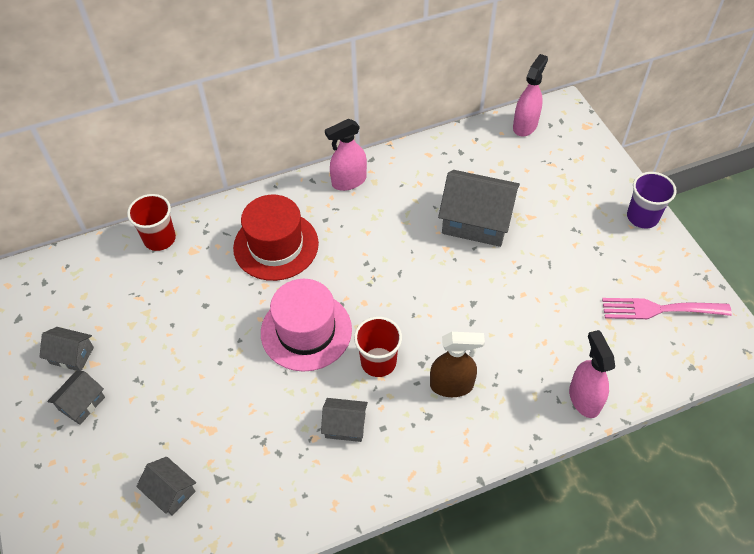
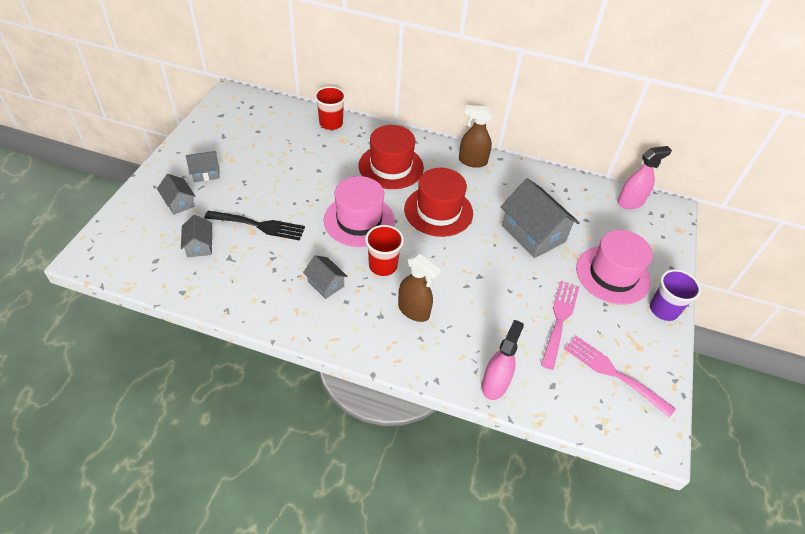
camera: 35 degrees right, 5 degrees down
(72, 355) = (226, 148): grey house -> grey house (179, 202)
(210, 417) = (259, 225): none -> black fork
(348, 181) = (472, 161): pink spray bottle -> brown spray bottle
(371, 261) = (438, 211): none -> red hat
(576, 213) = (612, 274): none -> pink hat
(576, 292) = (559, 319): none -> pink fork

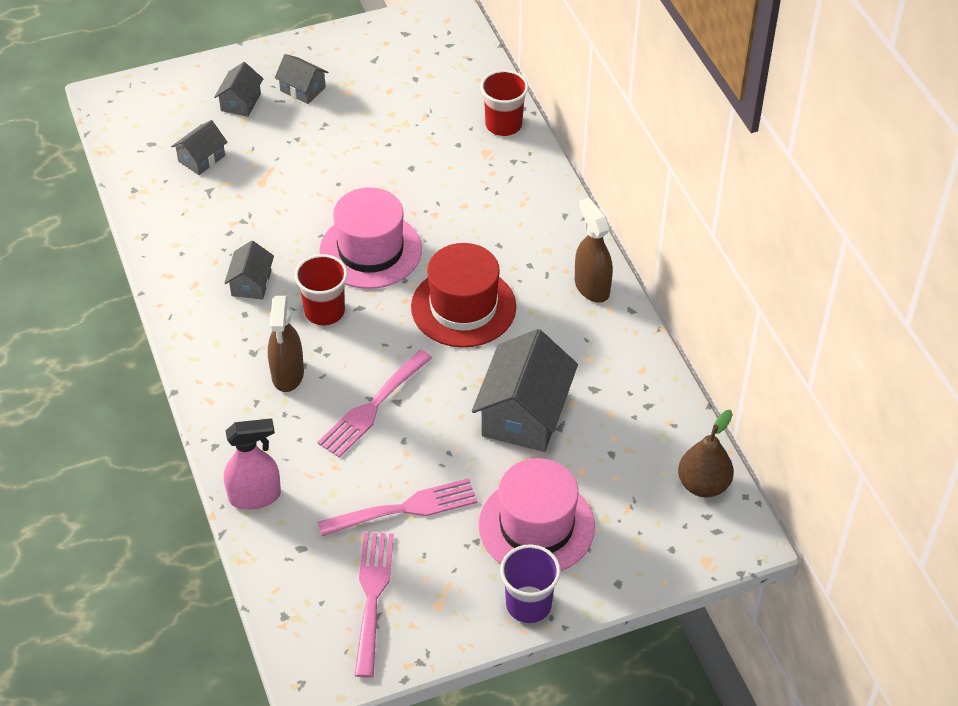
camera: 55 degrees right, 0 degrees up
(259, 225) = (275, 180): black fork -> none
(391, 167) = (490, 221): red hat -> none
(474, 288) = (372, 407): none -> pink fork
(630, 202) = (703, 484): pink spray bottle -> brown pear

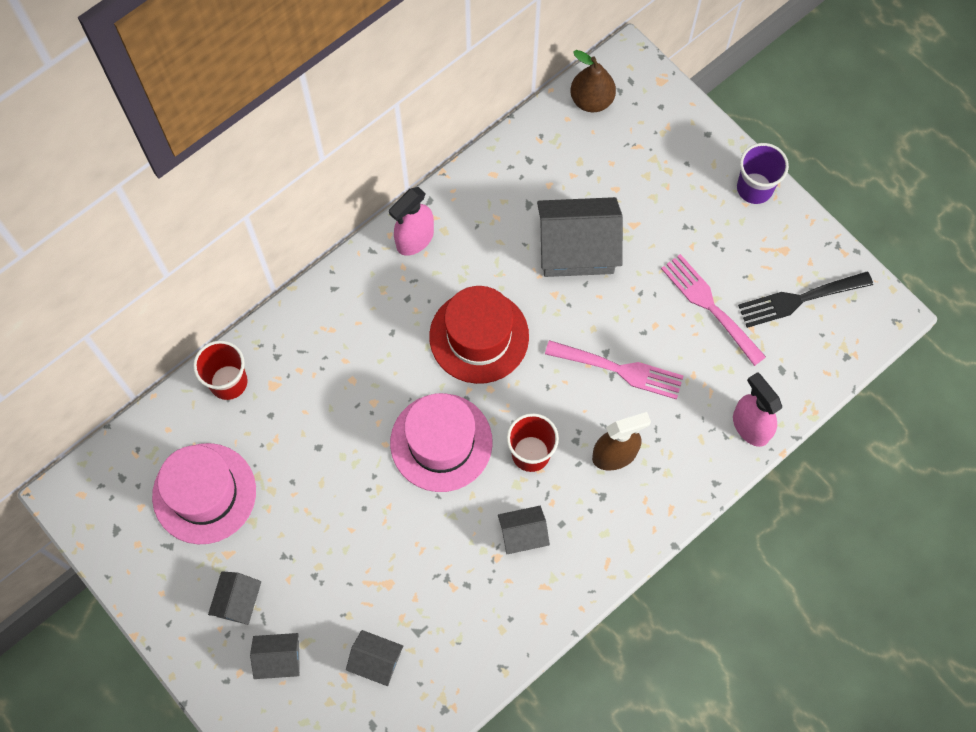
camera: 110 degrees left, 20 degrees up
(372, 596) = (799, 299): pink fork -> black fork
(536, 526) = (682, 205): pink hat -> pink hat (204, 493)
(591, 287) = (414, 239): brown spray bottle -> pink spray bottle

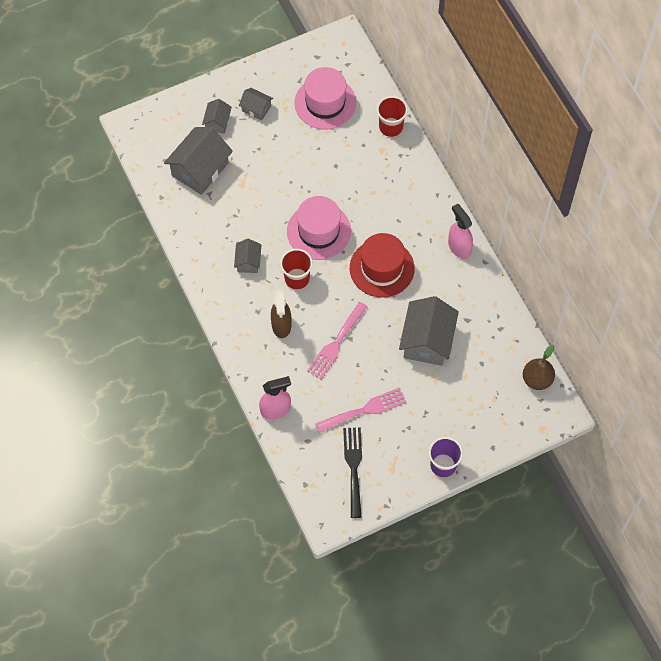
camera: 105 degrees right, 5 degrees down
(376, 660) = (200, 169): grey house -> grey house, size x1.92

